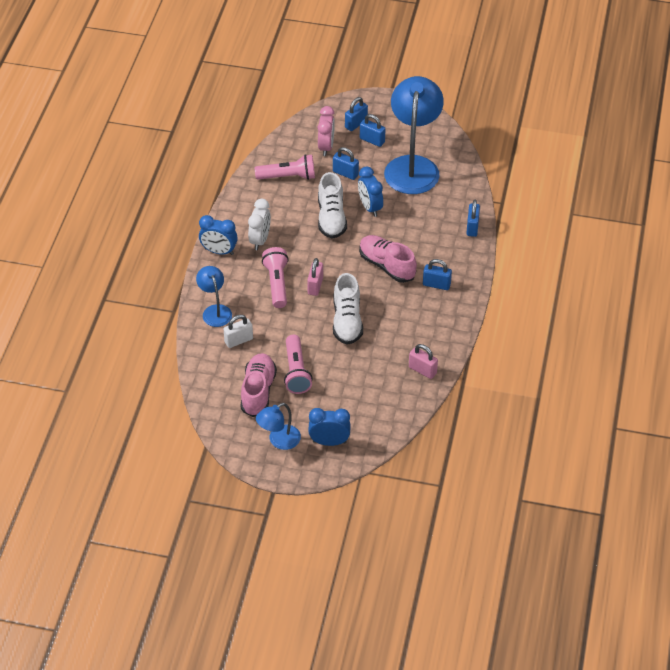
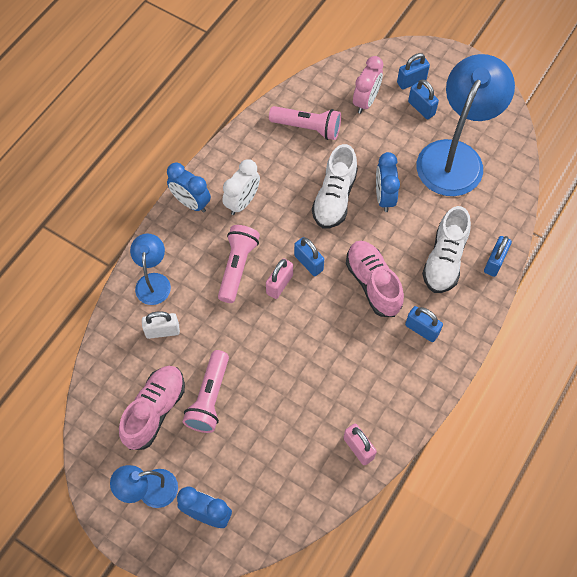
camera: 20 degrees right, 15 degrees up
(345, 173) = (374, 143): blue padlock -> blue padlock (308, 263)
(347, 321) = (296, 346): white shoe -> white shoe (444, 260)

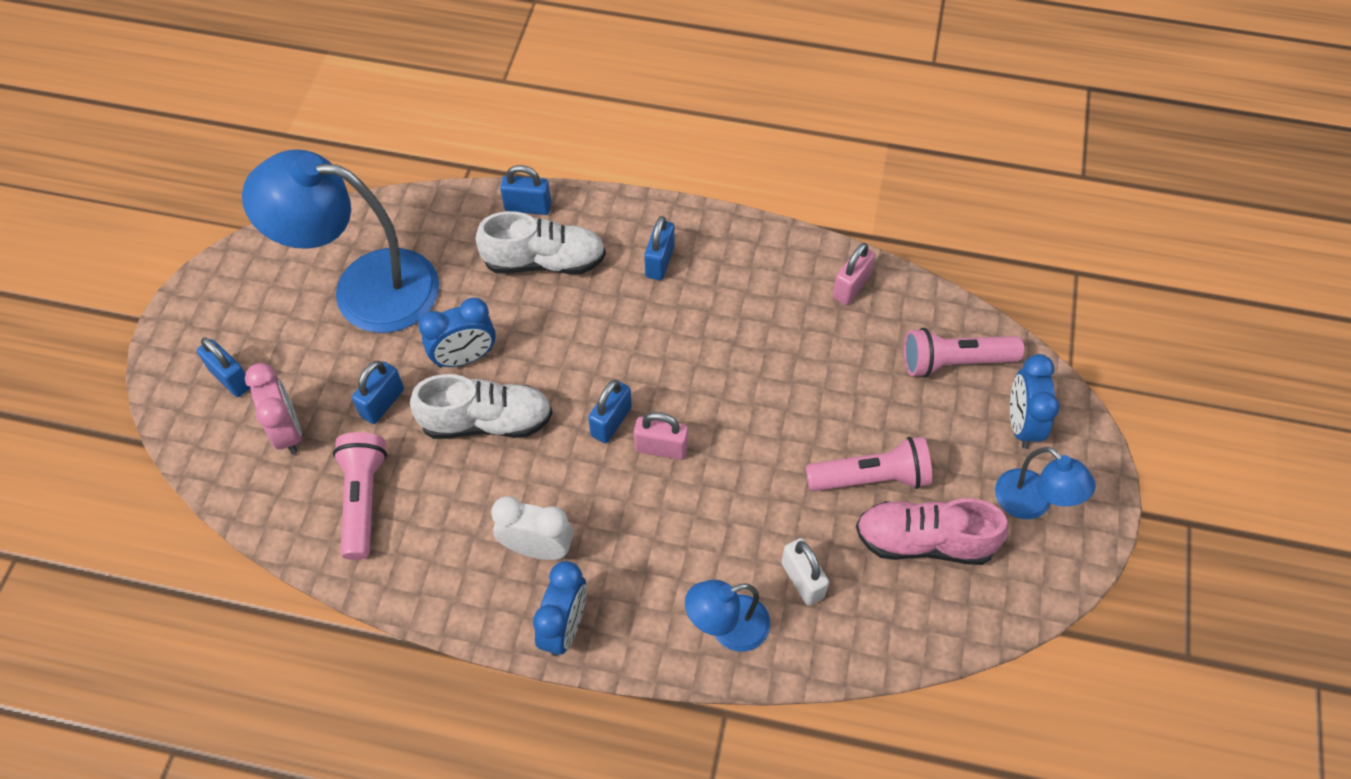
camera: 110 degrees left, 5 degrees down
(237, 267) = (654, 515): pink flashlight -> pink flashlight (954, 362)
(365, 101) = (288, 431): pink clock -> pink clock turned 60 degrees clockwise
(373, 283) = (613, 333): pink shoe -> none
(421, 108) = (283, 352): blue padlock -> blue padlock (382, 403)

